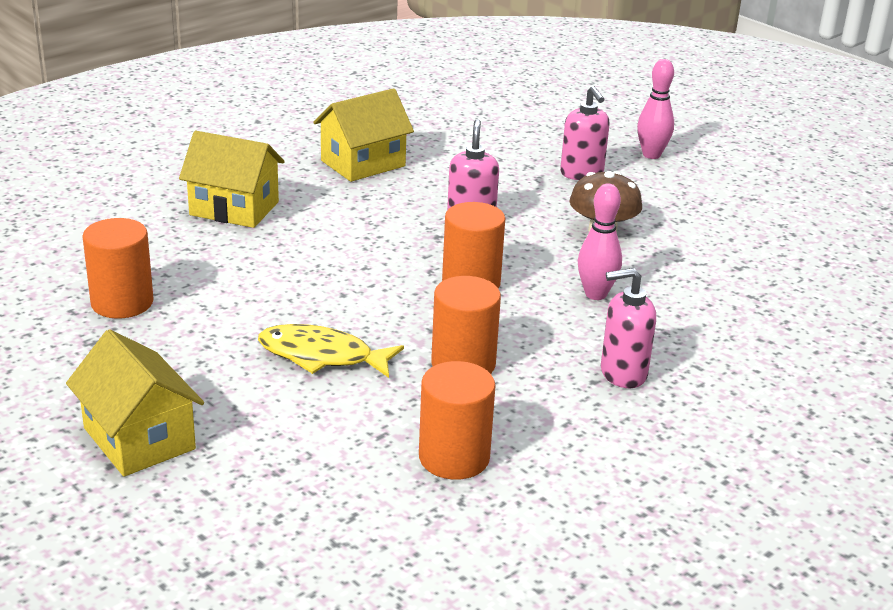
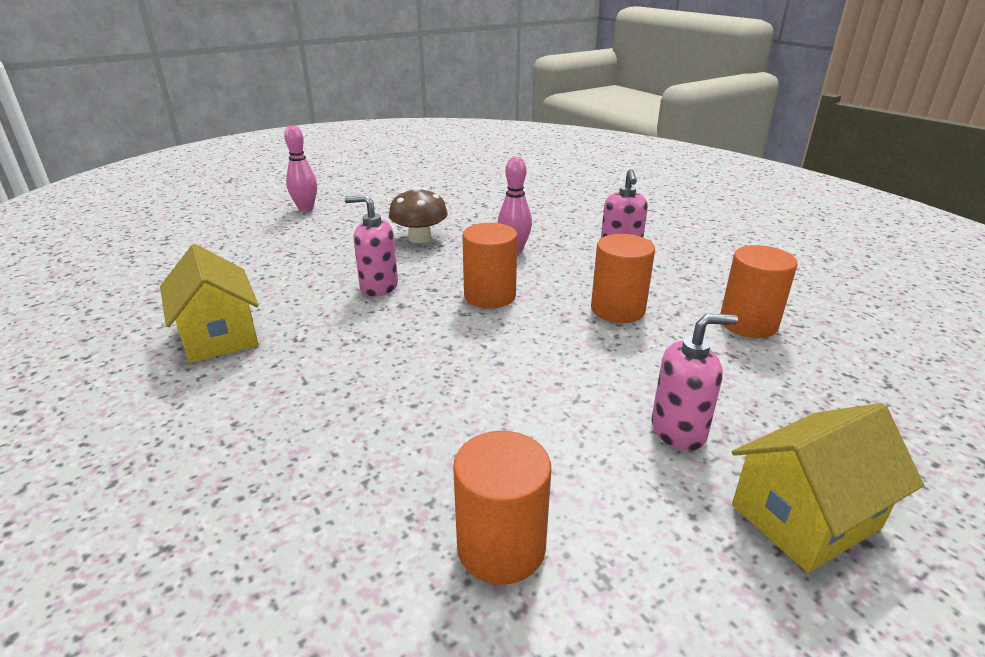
camera: 80 degrees left, 0 degrees up
(234, 208) = (274, 436): yellow house -> none
(322, 356) = (615, 380): yellow fish -> none
(582, 173) = (319, 235): pink soap dispenser -> pink soap dispenser (679, 431)

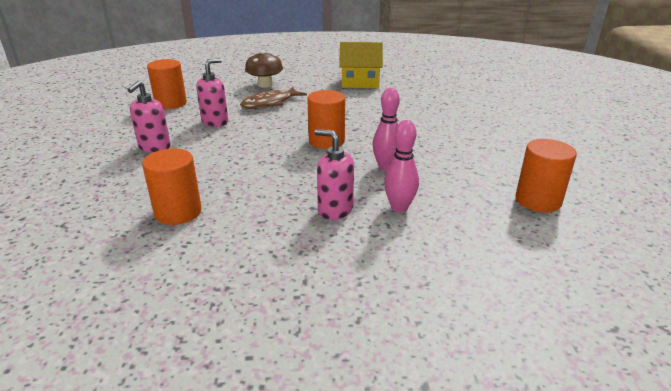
camera: 120 degrees right, 0 degrees up
(306, 208) = (531, 115): pink bowling pin -> pink bowling pin (399, 208)
(378, 287) = (373, 116): pink soap dispenser -> pink soap dispenser (215, 122)
(391, 394) = (270, 103): none -> brown fish
(419, 238) = (440, 140): brown mushroom -> brown mushroom (265, 85)
(617, 309) = (259, 173): orange cylinder -> orange cylinder (538, 200)
(805, 516) = (82, 151): yellow house -> none

